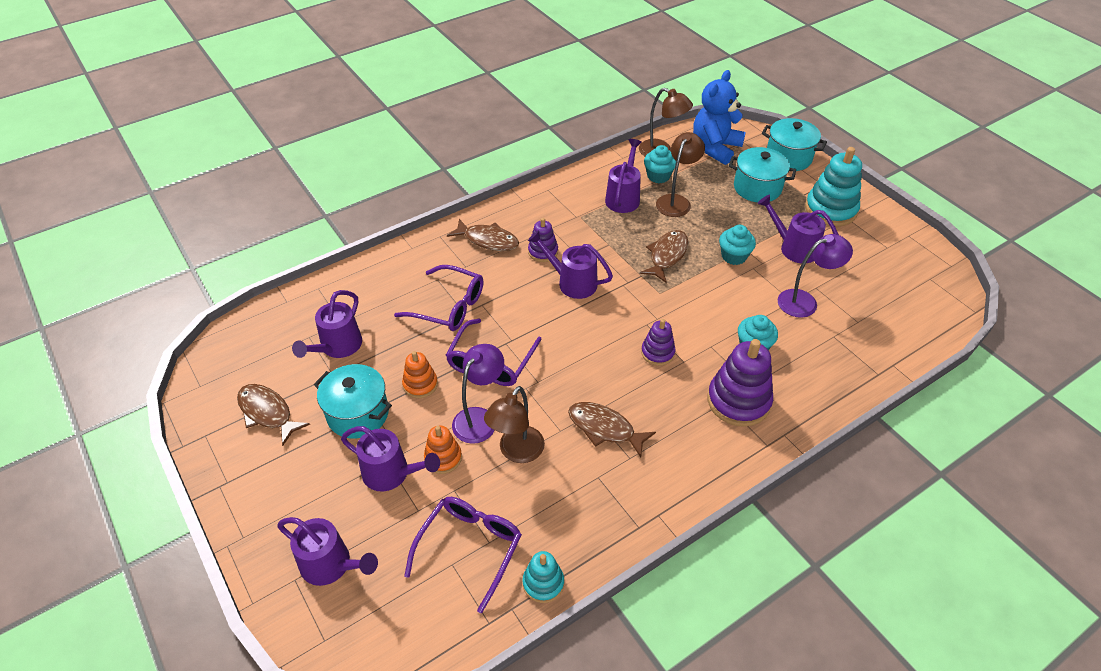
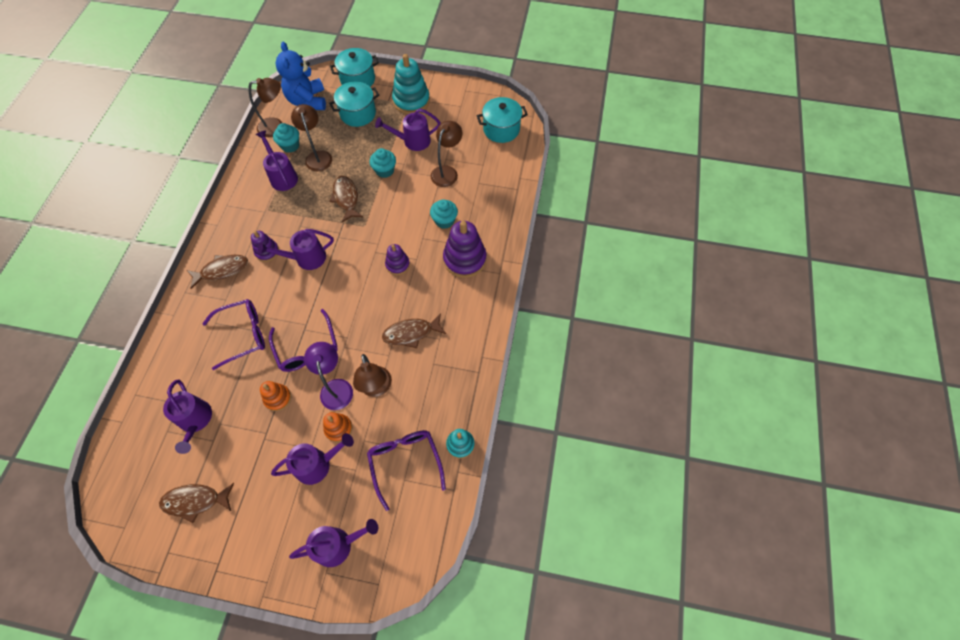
camera: 45 degrees left, 15 degrees up
(358, 414) = (257, 449): turquoise pot -> turquoise pot (501, 129)
(805, 301) = (447, 172): purple lamp -> brown lamp

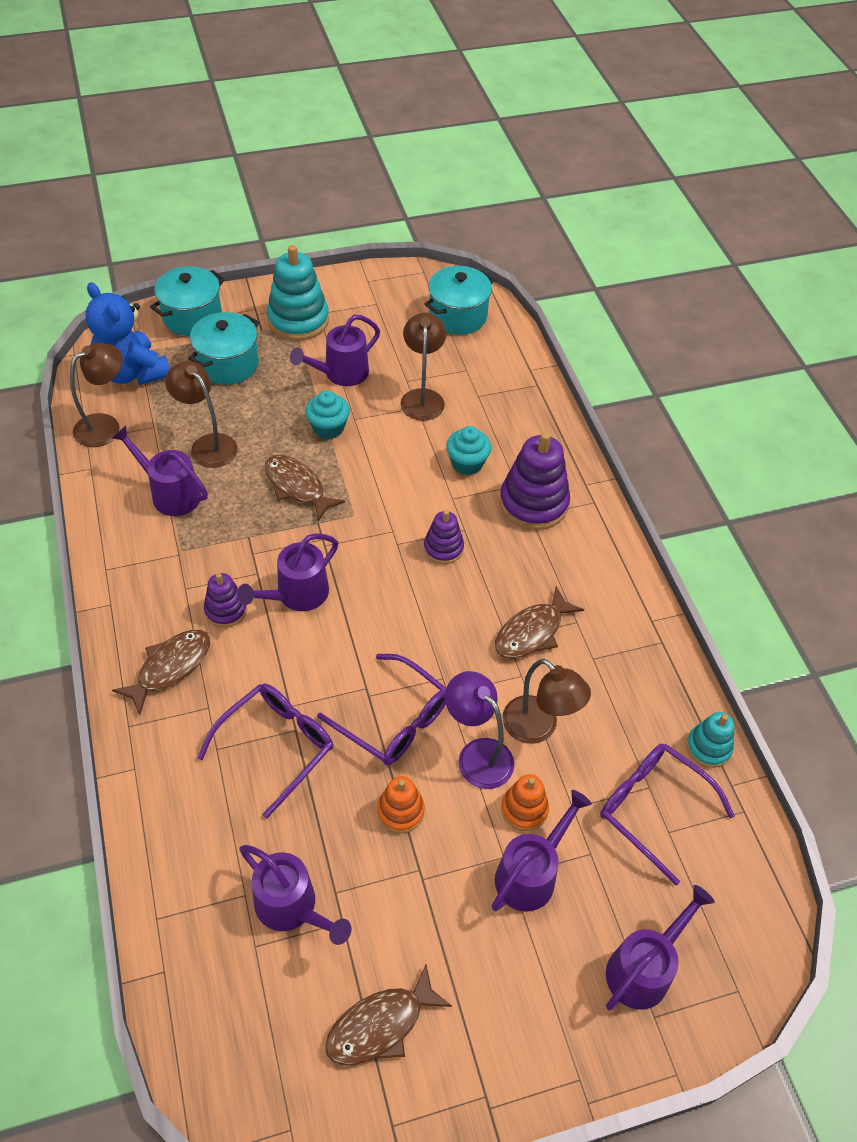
camera: 30 degrees left, 10 degrees down
(290, 146) = (151, 445): turquoise cupcake -> none

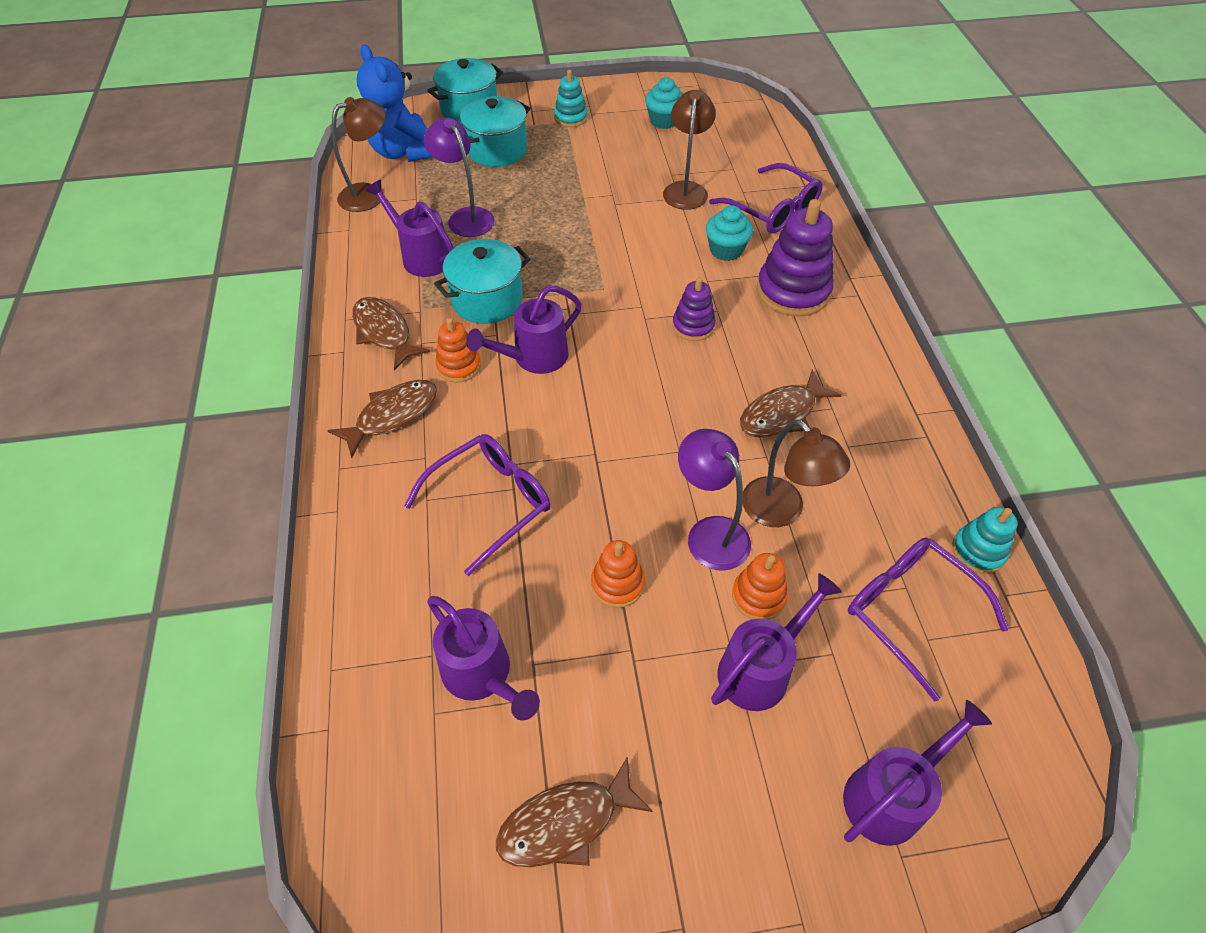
camera: 10 degrees right, 0 degrees up
(208, 445) = (466, 217): brown lamp -> purple lamp
(226, 610) = (459, 366): purple stacking toy -> orange stacking toy
(297, 487) = (549, 259): brown fish -> brown fish (384, 332)
(298, 320) = (571, 118): turquoise stacking toy -> turquoise stacking toy, size x0.56
(328, 428) = (587, 210): turquoise cupcake -> turquoise cupcake (664, 121)
(340, 374) = (606, 165): purple watering can -> none
(393, 719) = (620, 488): purple glasses -> purple glasses (772, 209)
(458, 316) = (729, 122): turquoise pot -> turquoise pot (487, 300)

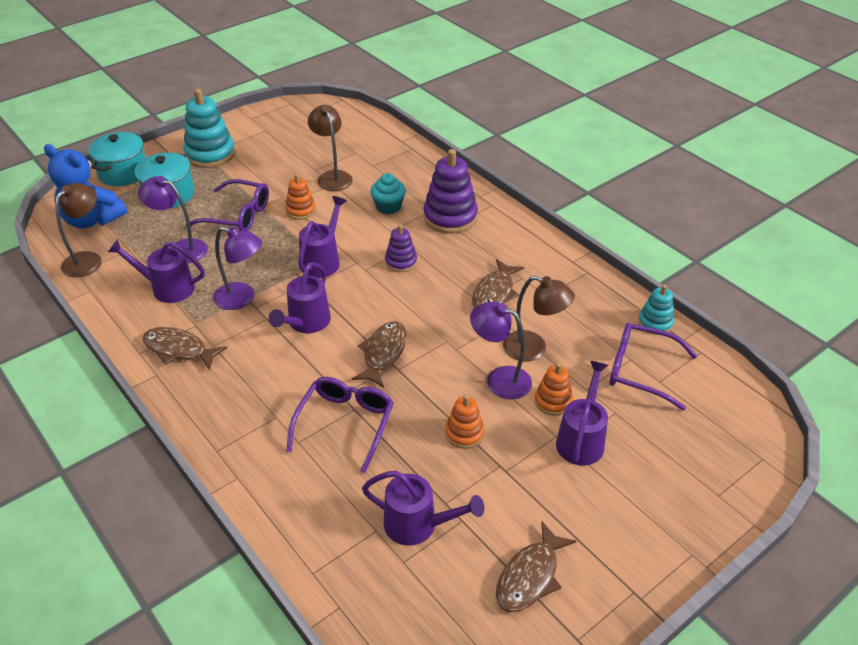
camera: 30 degrees left, 10 degrees down
(392, 415) = (230, 400): brown fish -> brown fish (383, 353)
(459, 366) = (255, 349): orange stacking toy -> orange stacking toy (300, 210)
(487, 300) = (242, 299): turquoise pot -> purple lamp
(571, 118) = (210, 154): turquoise stacking toy -> turquoise stacking toy, size x1.79
(664, 121) = (283, 135): turquoise cupcake -> none
(772, 209) = (400, 170): purple glasses -> purple glasses (237, 215)
(891, 794) = (693, 468): purple watering can -> purple watering can (323, 260)

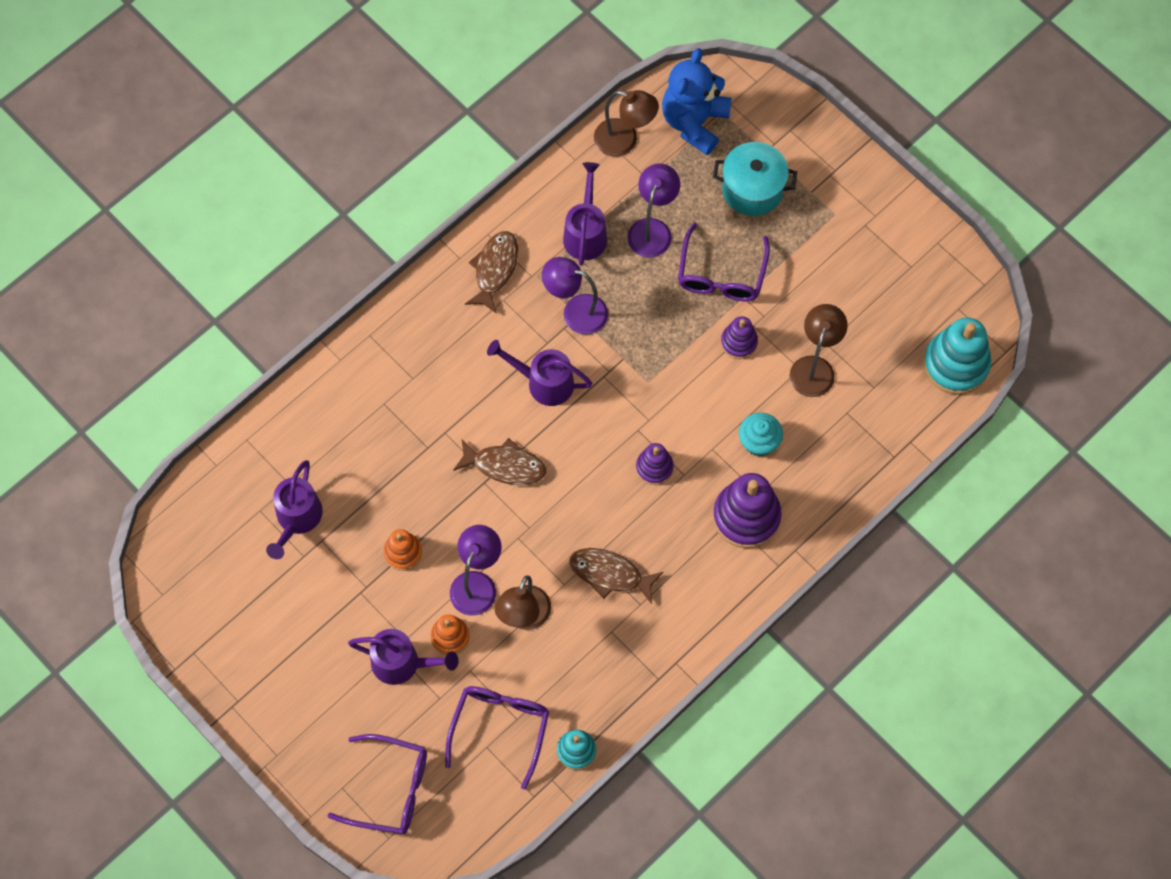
camera: 85 degrees right, 25 degrees up
(123, 173) = (790, 126): turquoise pot -> none
(210, 154) = (844, 213): turquoise stacking toy -> turquoise stacking toy (956, 364)
(242, 299) = (575, 311): purple lamp -> purple lamp turned 90 degrees clockwise
(300, 210) = (739, 342): orange stacking toy -> purple stacking toy
(323, 260) = (648, 383): purple watering can -> none
(332, 177) = (814, 367): brown lamp -> brown lamp turned 45 degrees counterclockwise
(345, 424) = (407, 442): purple glasses -> purple glasses (390, 789)
(530, 576) = (249, 615): brown fish -> none

